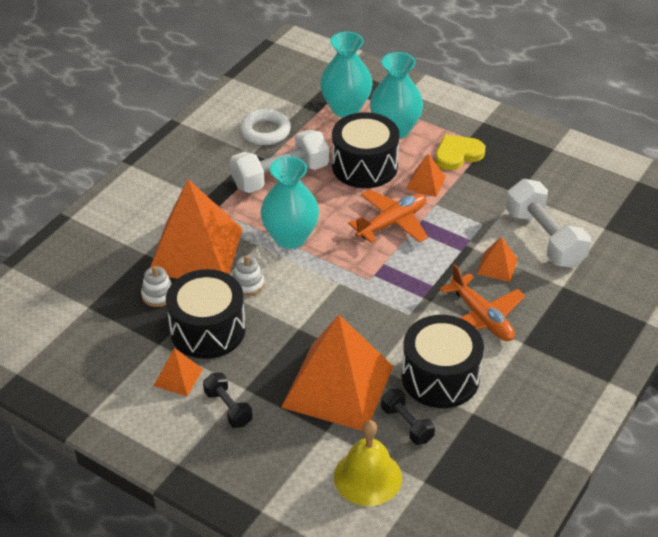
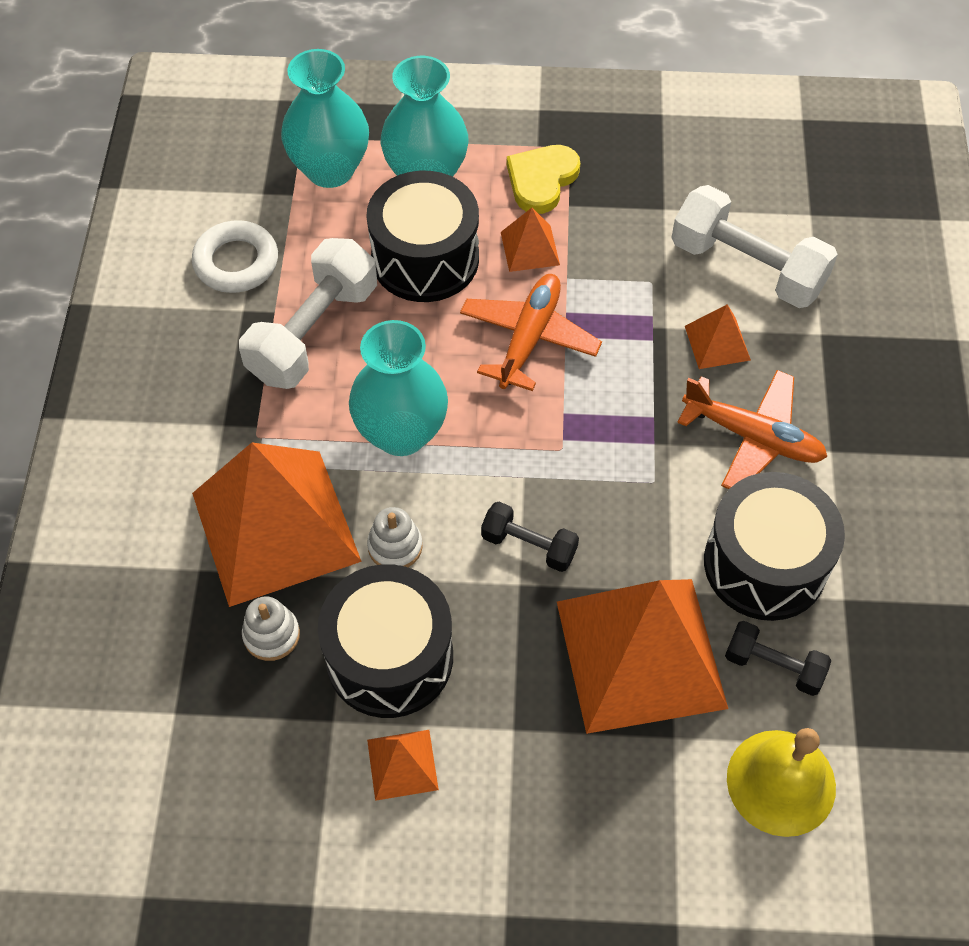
camera: 30 degrees left, 15 degrees up
(228, 408) = (512, 777): black dumbbell -> black dumbbell (529, 545)

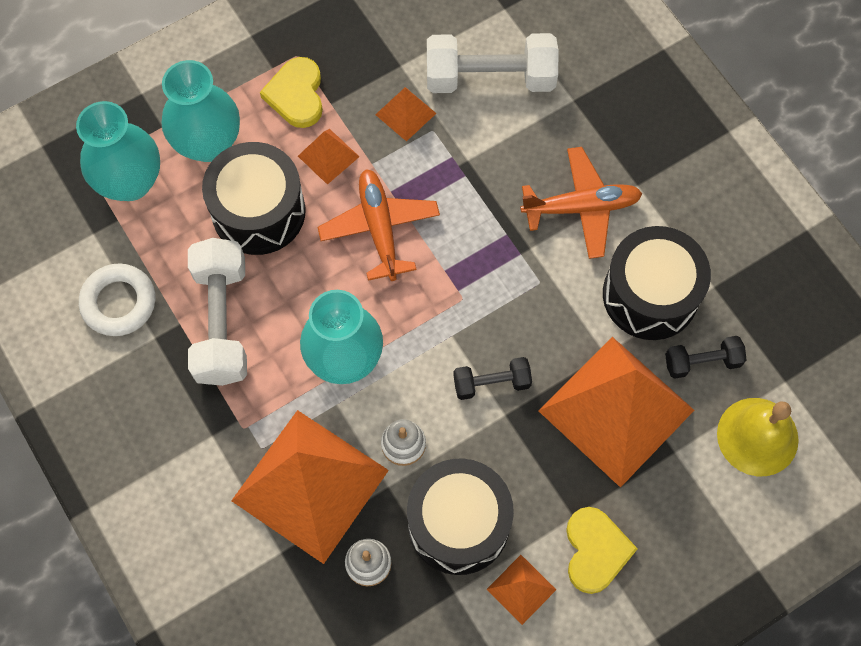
camera: 35 degrees left, 10 degrees up
(510, 779) = (595, 551): none -> yellow heart
(717, 342) = (510, 150): orange pyramid -> orange pyramid (405, 113)

